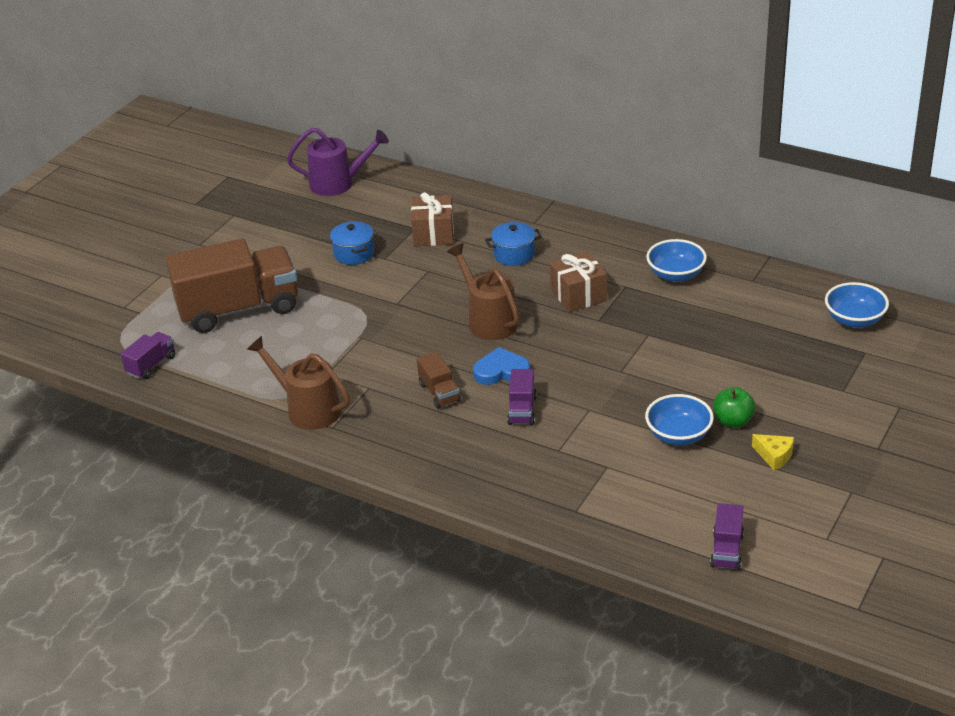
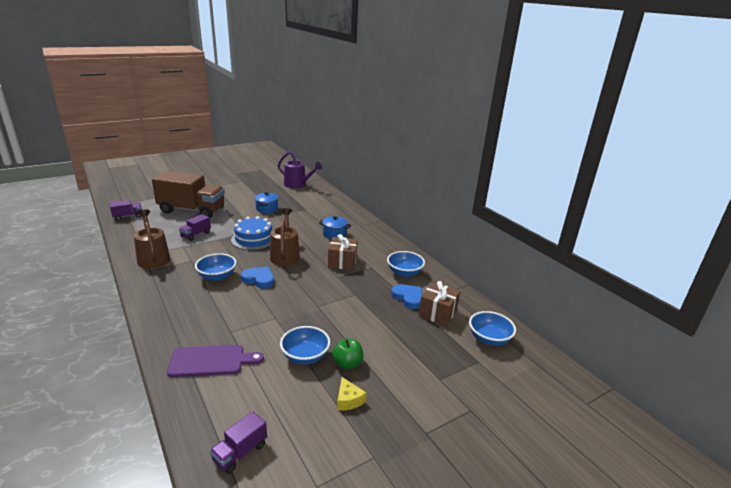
camera: 25 degrees right, 10 degrees down
(408, 315) = (254, 239): none -> blue cake
(433, 234) = (310, 214): brown gift -> brown gift (437, 313)
(439, 392) = (217, 276): brown truck -> blue bowl
(522, 410) = (242, 302): purple truck -> purple truck (196, 235)
(582, 490) = (211, 361): none -> purple cutting board
(716, 309) = (408, 298): none -> blue heart

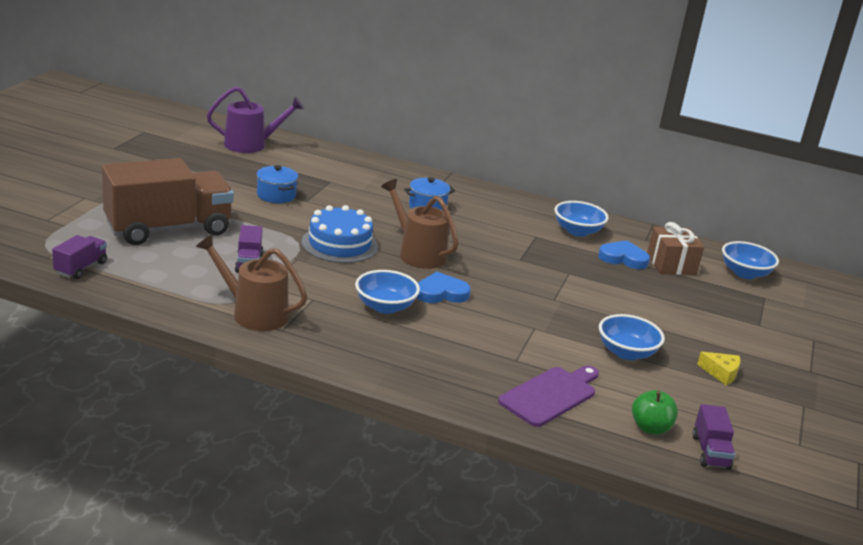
camera: 40 degrees left, 0 degrees up
(342, 262) = (495, 240): brown gift -> none
(347, 364) = (672, 343): green apple -> green apple (650, 428)

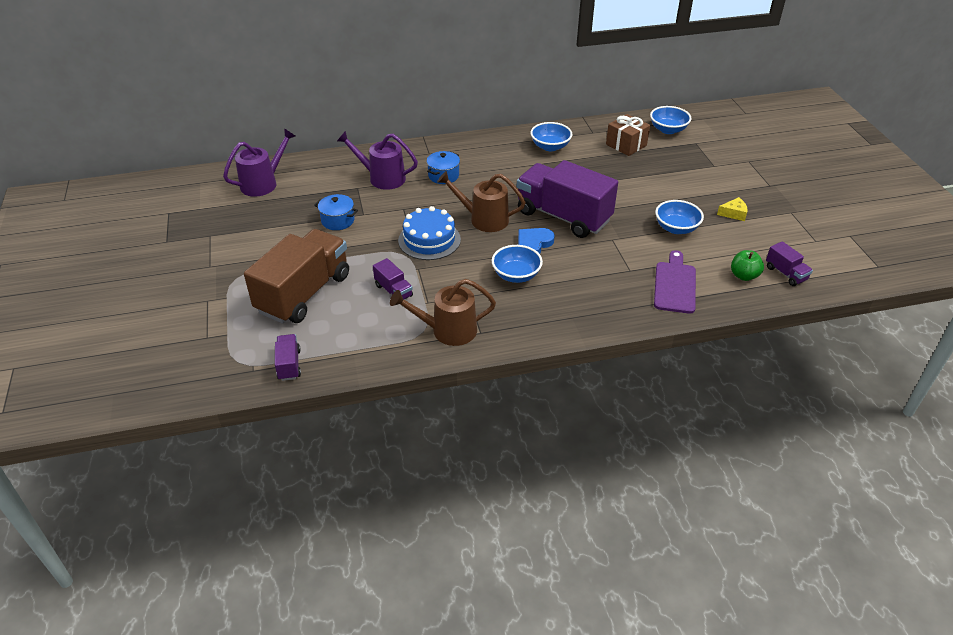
camera: 30 degrees left, 15 degrees up
(364, 184) = (382, 178): none -> purple watering can
(507, 287) = (563, 216): none -> purple truck
(623, 258) = (597, 155): blue heart -> none

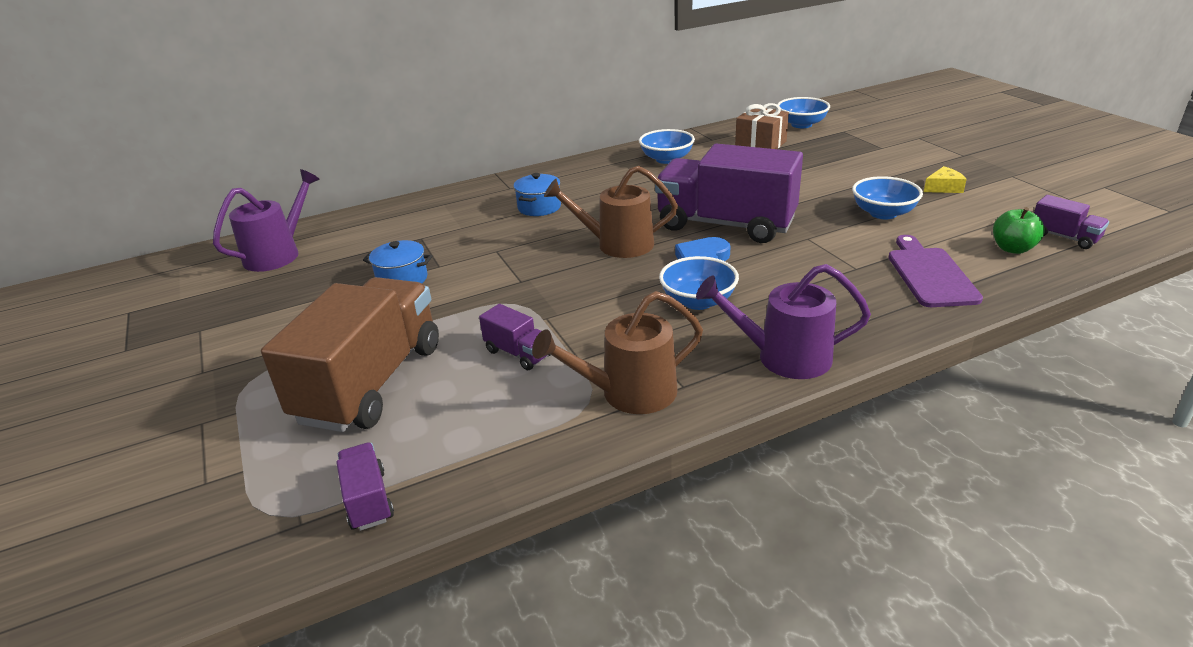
camera: 10 degrees left, 10 degrees down
(382, 178) = (453, 222): purple watering can -> purple watering can (783, 357)
(429, 240) = (549, 280): blue cake -> none

